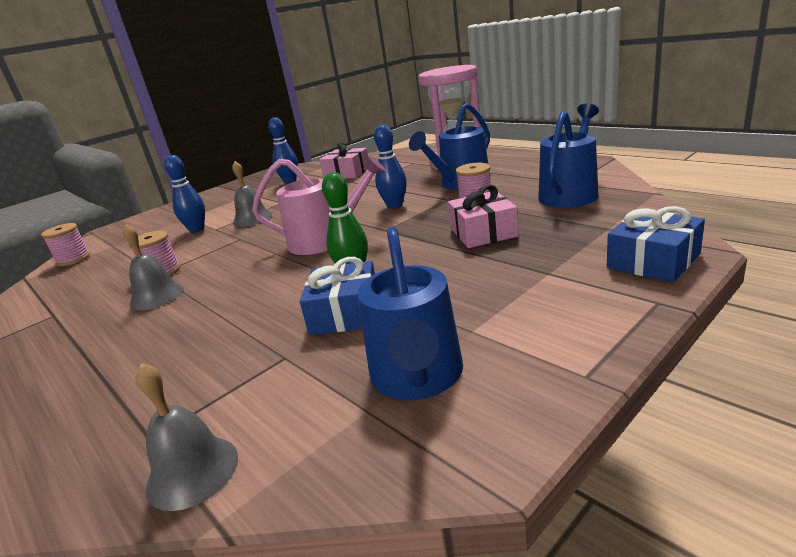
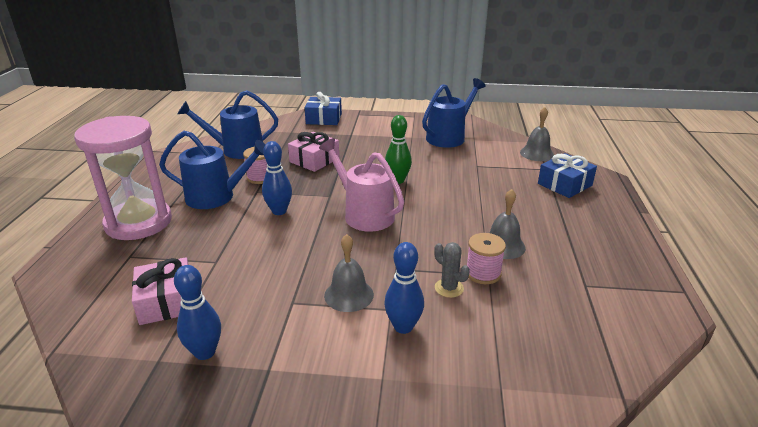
camera: 135 degrees left, 5 degrees up
(73, 259) = (557, 396): pink spool -> none
(184, 253) = (449, 288): none -> grey cactus
(345, 312) = (432, 166): blue gift -> blue gift (564, 184)

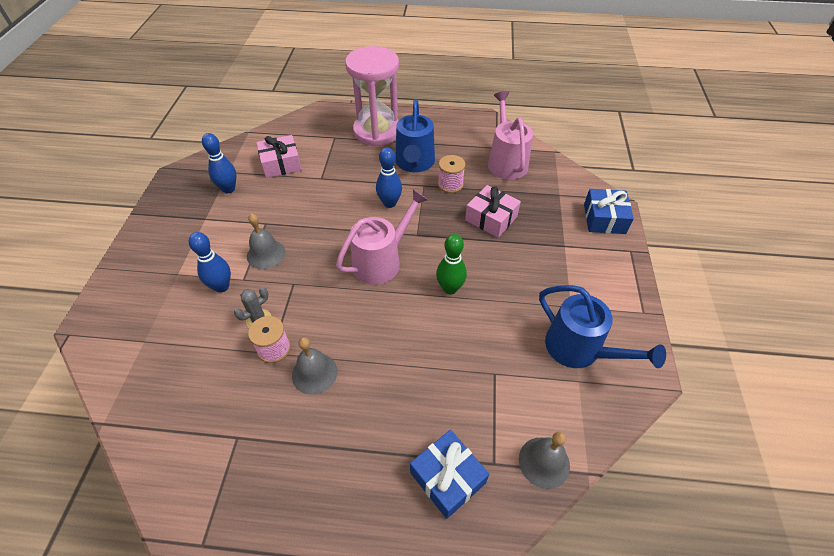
camera: 90 degrees right, 20 degrees up
(237, 150) = (506, 162): blue watering can -> pink watering can

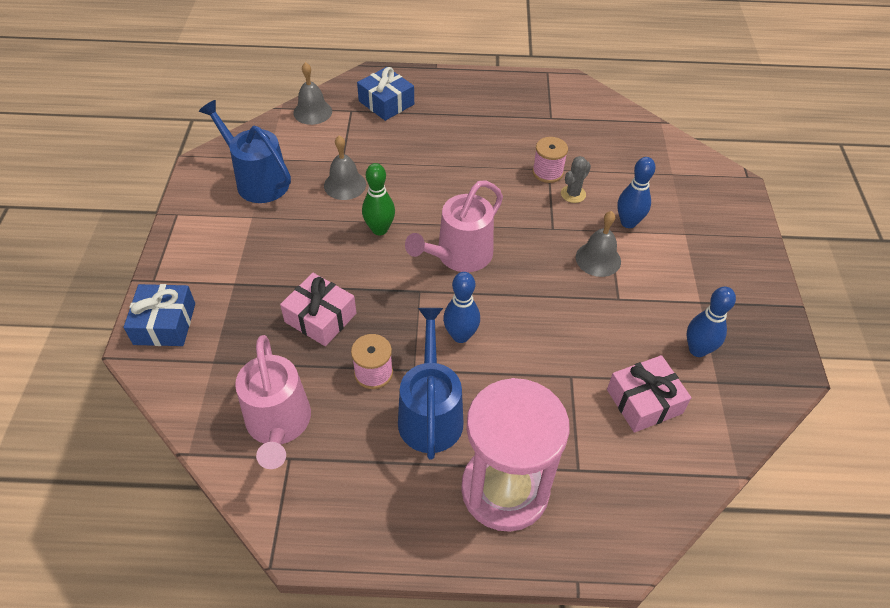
camera: 175 degrees right, 0 degrees up
(314, 373) = (503, 156): grey bell -> grey bell (345, 185)

